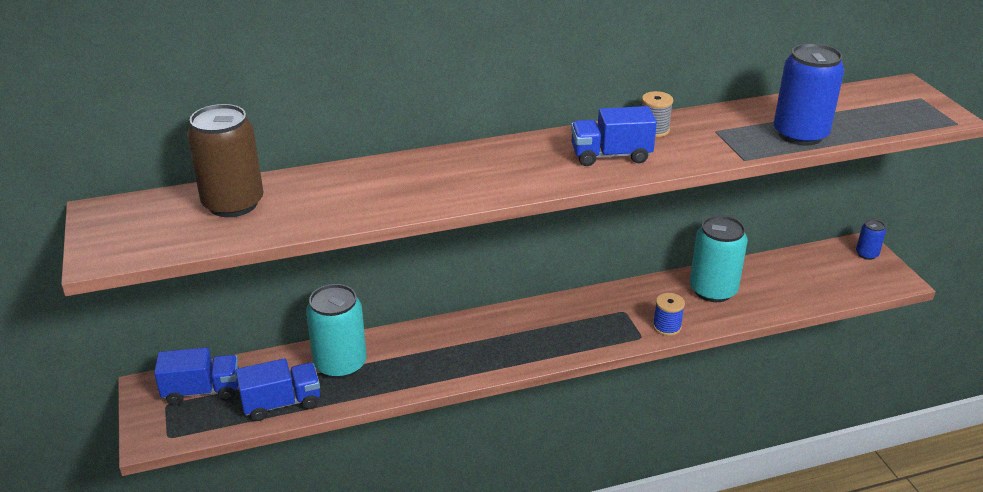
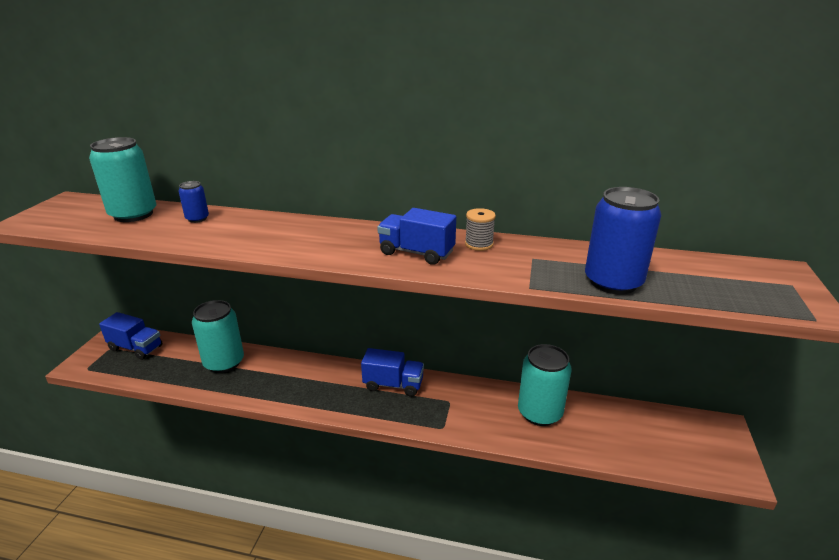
camera: 30 degrees right, 5 degrees down
(233, 203) = (133, 214): brown can -> turquoise can
(281, 403) = (164, 374): blue truck -> blue truck (393, 385)
(667, 327) = (471, 428): blue spool -> none
(867, 254) = (722, 436): blue can -> blue can (197, 218)

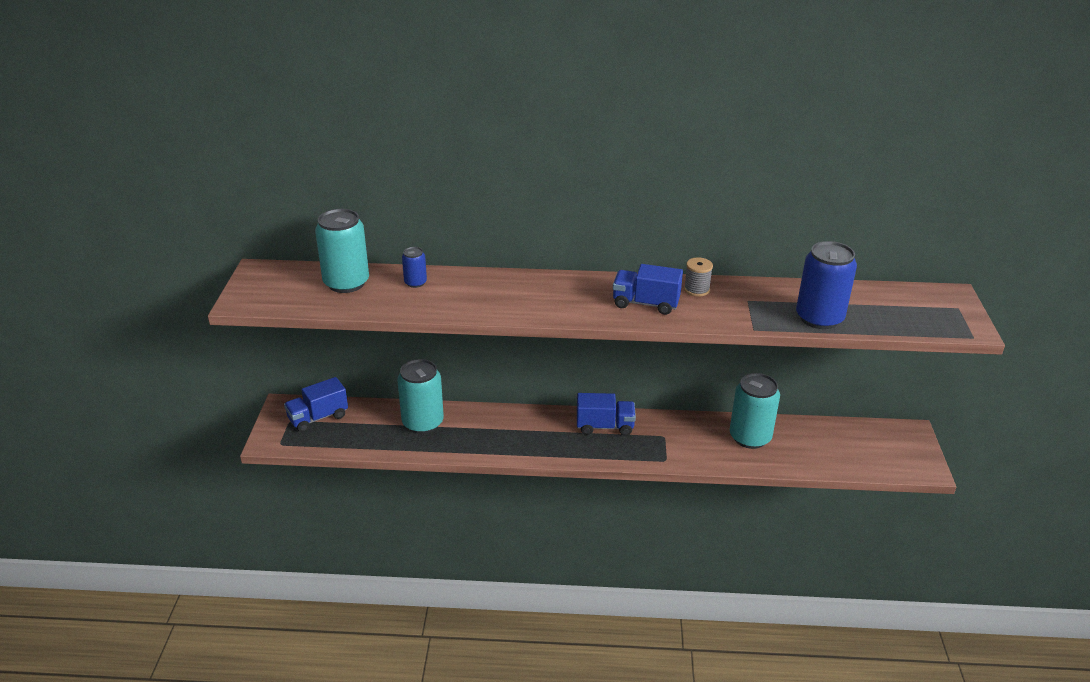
camera: 10 degrees left, 5 degrees up
(136, 348) = (318, 417): blue truck -> blue truck turned 135 degrees clockwise

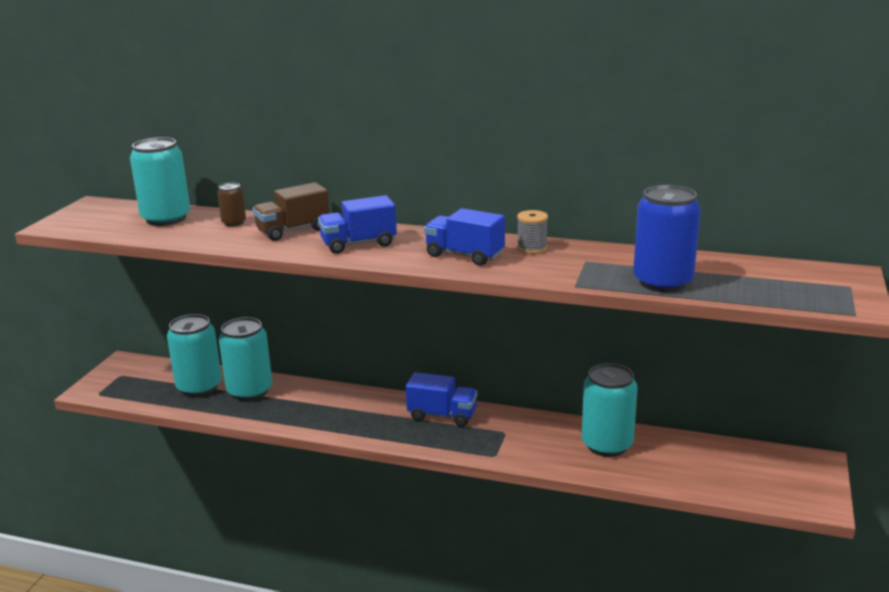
camera: 15 degrees right, 10 degrees down
(318, 417) = (149, 375): blue truck -> blue truck (358, 244)
(373, 424) = (199, 387): none -> turquoise can
(415, 282) = (234, 223): blue can -> brown can
(477, 287) = (293, 230): none -> brown truck

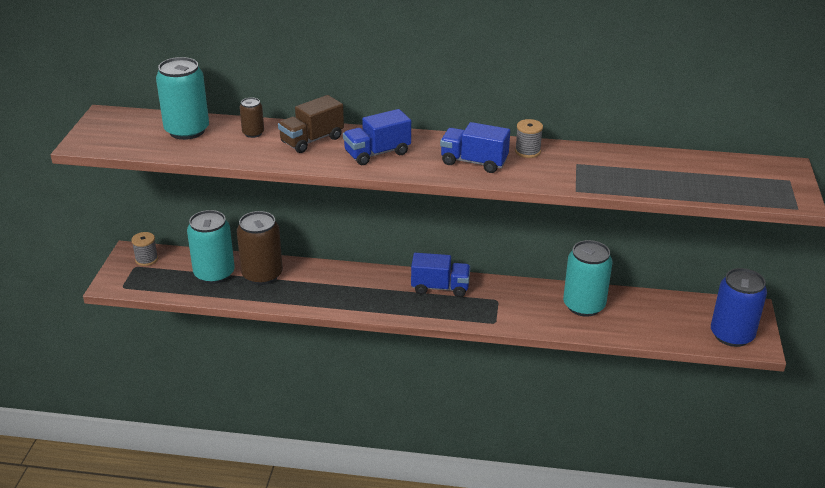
camera: 10 degrees left, 10 degrees up
(135, 369) = (146, 259): none -> grey spool
(250, 391) = (262, 275): turquoise can -> brown can
(662, 282) = (644, 183): blue can -> blue can (731, 335)

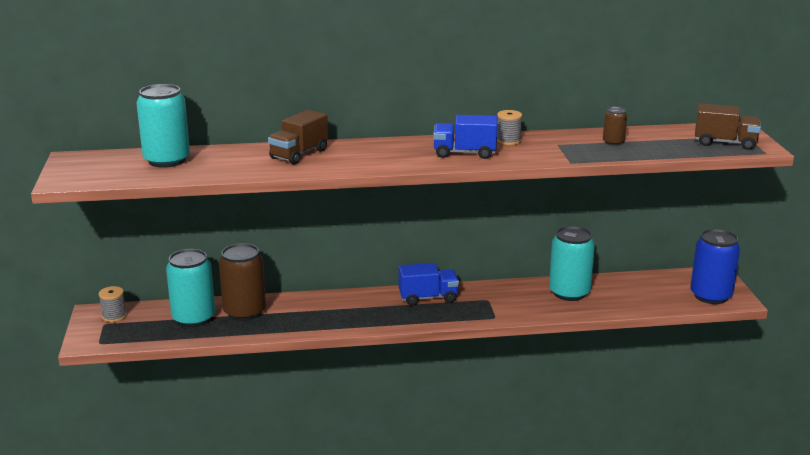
camera: 15 degrees left, 10 degrees down
(253, 133) = (236, 155): brown can -> brown can (613, 142)
(377, 153) = (369, 157): blue truck -> none
(760, 187) = (725, 143): none -> brown truck

